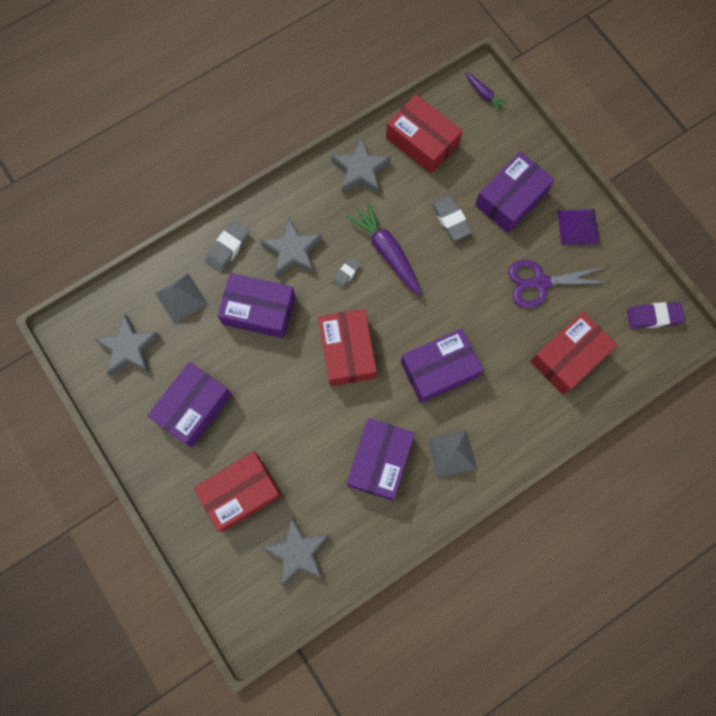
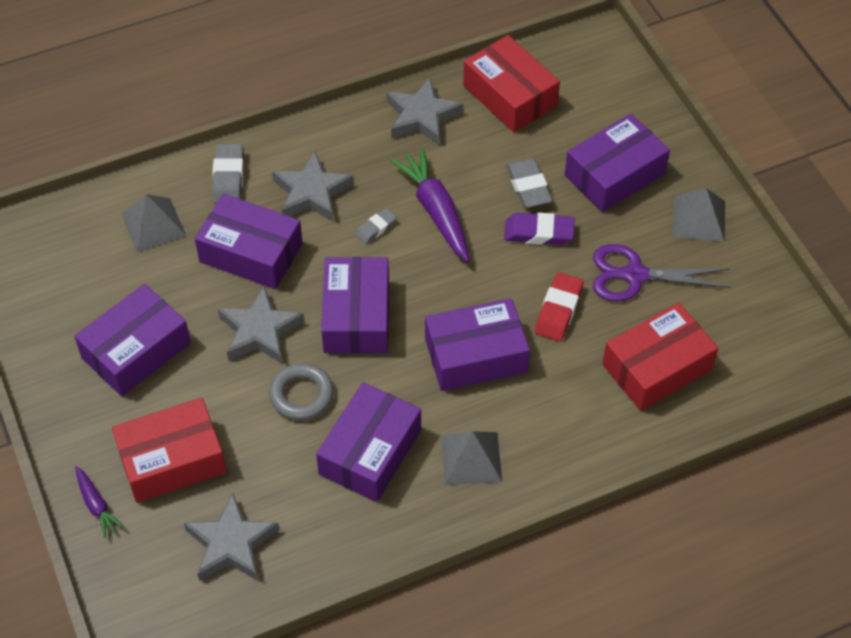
camera: 10 degrees right, 20 degrees down
(129, 348) = (70, 271): grey star -> grey star (260, 331)
(228, 248) = (228, 177): grey eraser -> grey eraser turned 45 degrees counterclockwise
(321, 423) = (302, 395): none -> grey ring
(347, 351) = (356, 316): red box -> purple box
(484, 94) = (602, 56): purple carrot -> purple carrot (96, 505)
(491, 321) = (558, 310): none -> red eraser
(578, 226) = (699, 218): purple pyramid -> grey pyramid
(653, 316) = (784, 337): purple eraser -> purple eraser (539, 233)

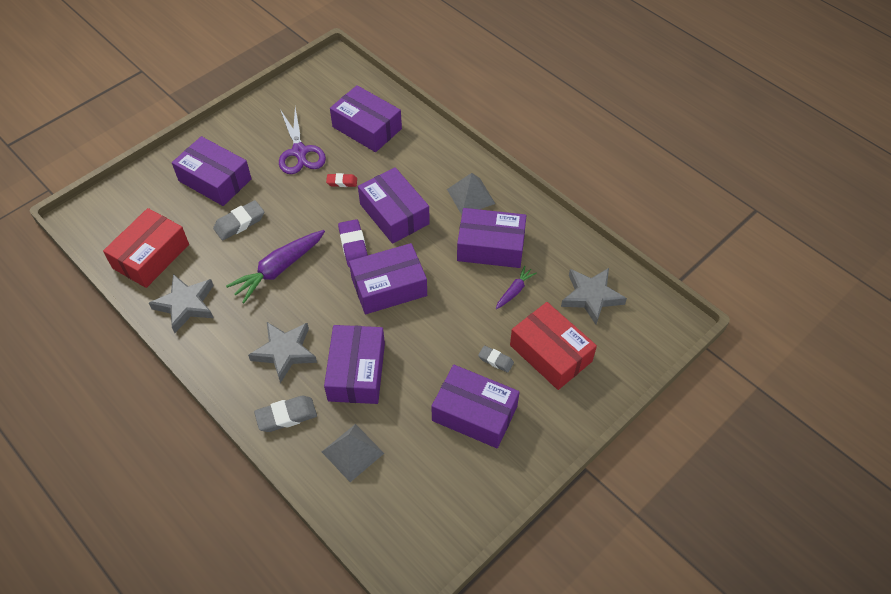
camera: 110 degrees left, 0 degrees up
(96, 505) = (606, 384): purple carrot -> purple carrot (514, 291)
(260, 331) = (424, 340): grey star -> none
(302, 395) = (465, 297): grey ring -> none
(376, 228) = (306, 300): grey eraser -> grey eraser (495, 360)
(539, 233) = (280, 207): purple eraser -> purple eraser (353, 246)
(558, 310) = (342, 182): red eraser -> red eraser, size x0.62
(657, 367) = (367, 128): red box -> purple box
(699, 218) = (241, 131): grey pyramid -> none

